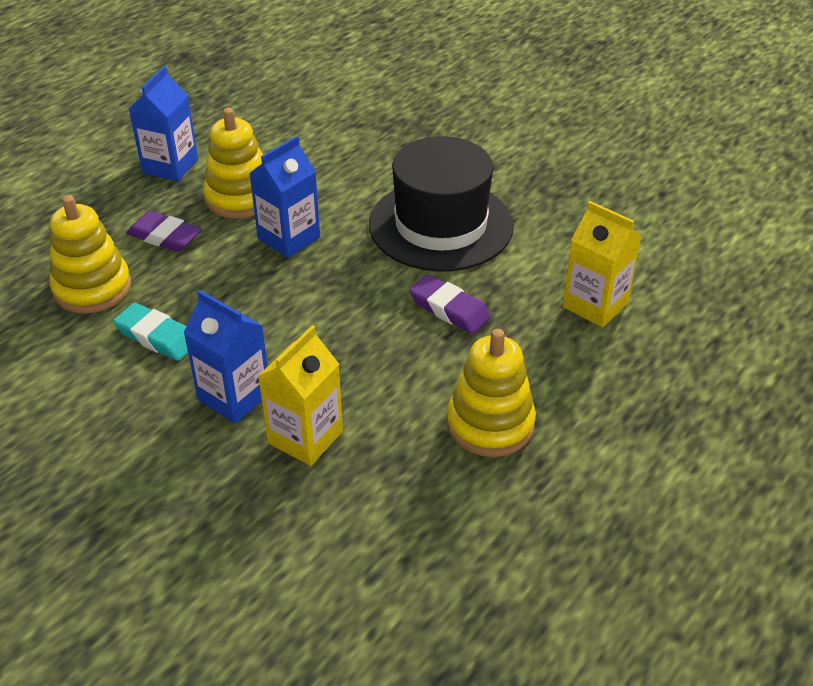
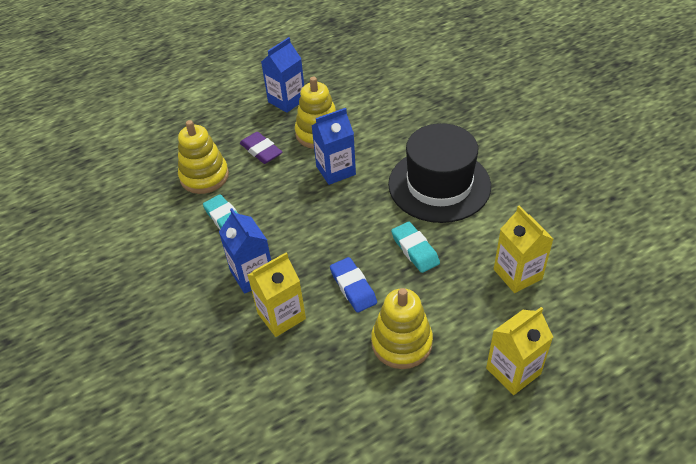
camera: 25 degrees right, 5 degrees up
(389, 375) = (353, 287): none -> blue eraser
(449, 309) = (415, 250): purple eraser -> turquoise eraser
(648, 416) = (513, 371): none -> yellow carton

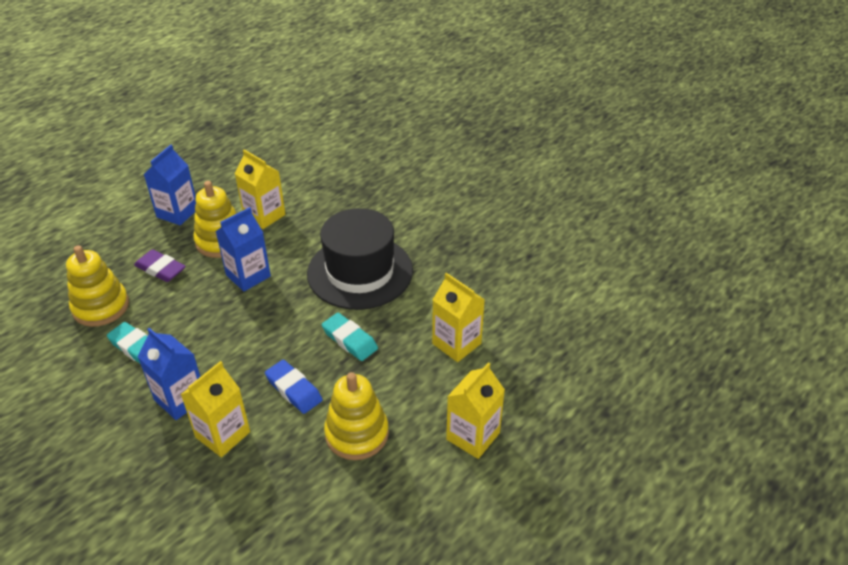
camera: 20 degrees left, 5 degrees down
(362, 115) = (264, 216): none -> yellow carton

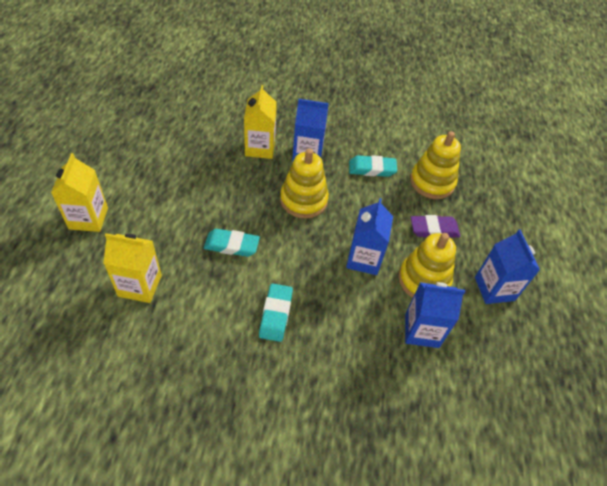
camera: 140 degrees right, 10 degrees up
(264, 216) = (422, 330): yellow carton -> blue carton
(294, 389) = (241, 191): blue eraser -> none
(357, 434) = (174, 184): yellow stacking toy -> yellow stacking toy (303, 200)
(360, 272) = (276, 314): black hat -> turquoise eraser

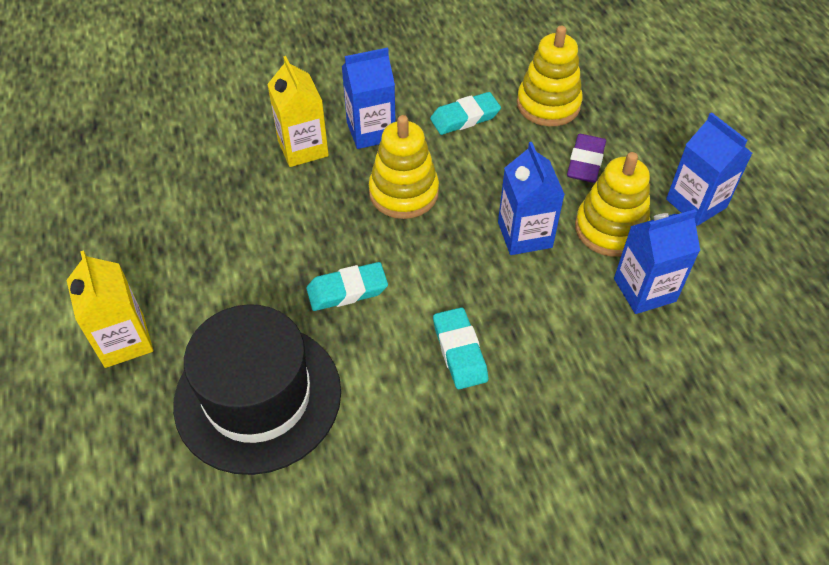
camera: 20 degrees left, 0 degrees up
(140, 285) = (258, 397): yellow carton -> black hat
(434, 229) = (585, 162): purple eraser -> purple eraser turned 45 degrees counterclockwise

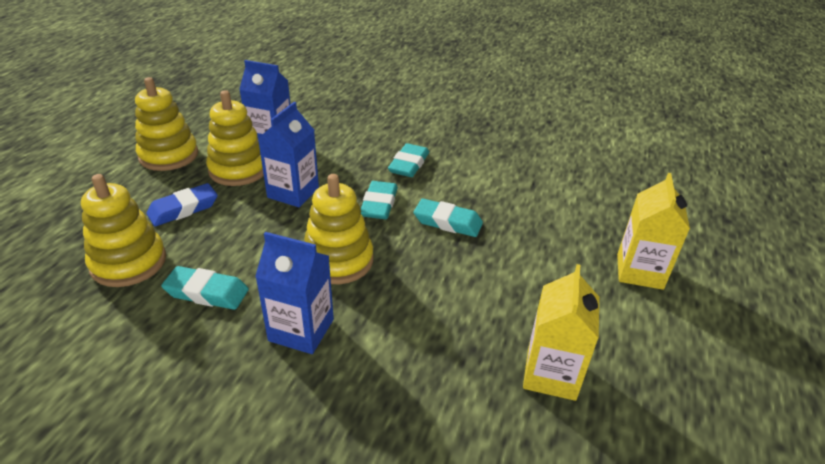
camera: 145 degrees left, 15 degrees down
(258, 397) = (551, 200): black hat -> none
(303, 148) = (382, 351): yellow carton -> yellow carton (551, 374)
(432, 271) = (379, 204): none -> turquoise eraser
(585, 162) = (183, 209): purple eraser -> blue eraser
(696, 203) = (169, 155): blue carton -> yellow stacking toy

